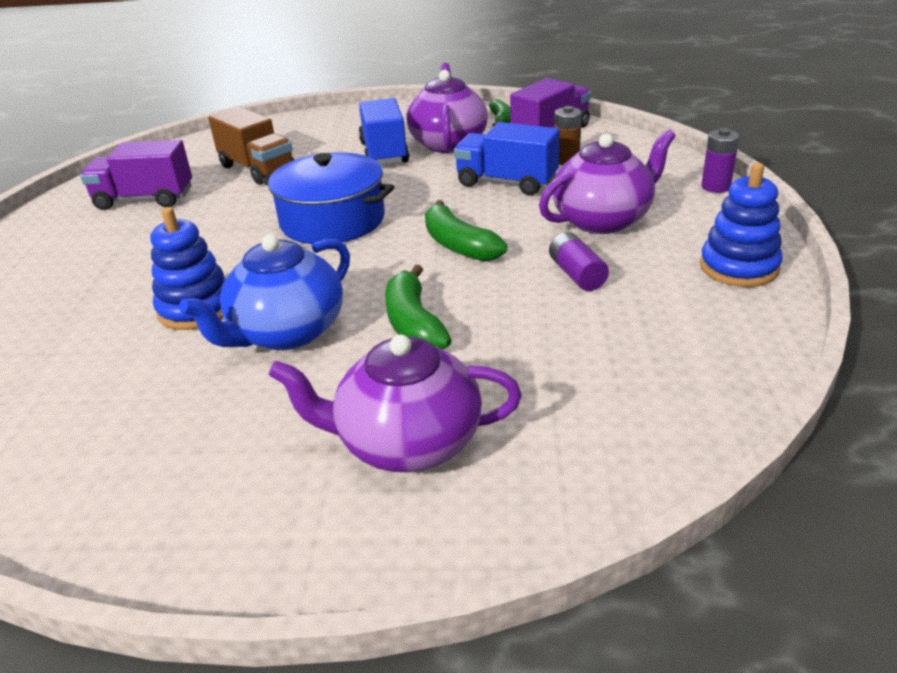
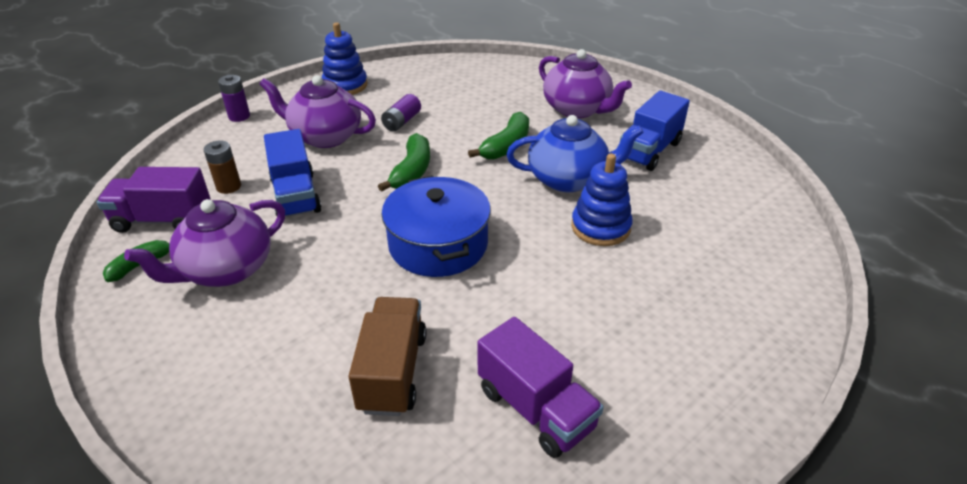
camera: 135 degrees left, 5 degrees up
(384, 153) = (280, 299): blue truck -> blue truck (649, 151)

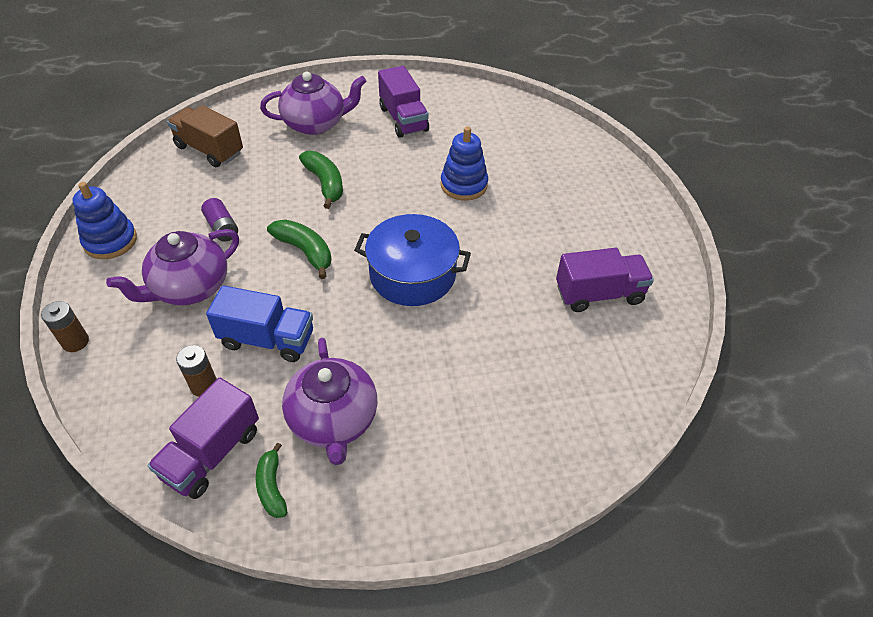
camera: 60 degrees left, 10 degrees up
(239, 116) = (75, 342): purple battery -> brown battery
(392, 372) = (525, 351): brown truck -> brown truck (209, 150)
(568, 179) = (398, 173): blue teapot -> none
(649, 151) = (403, 119): blue truck -> purple truck

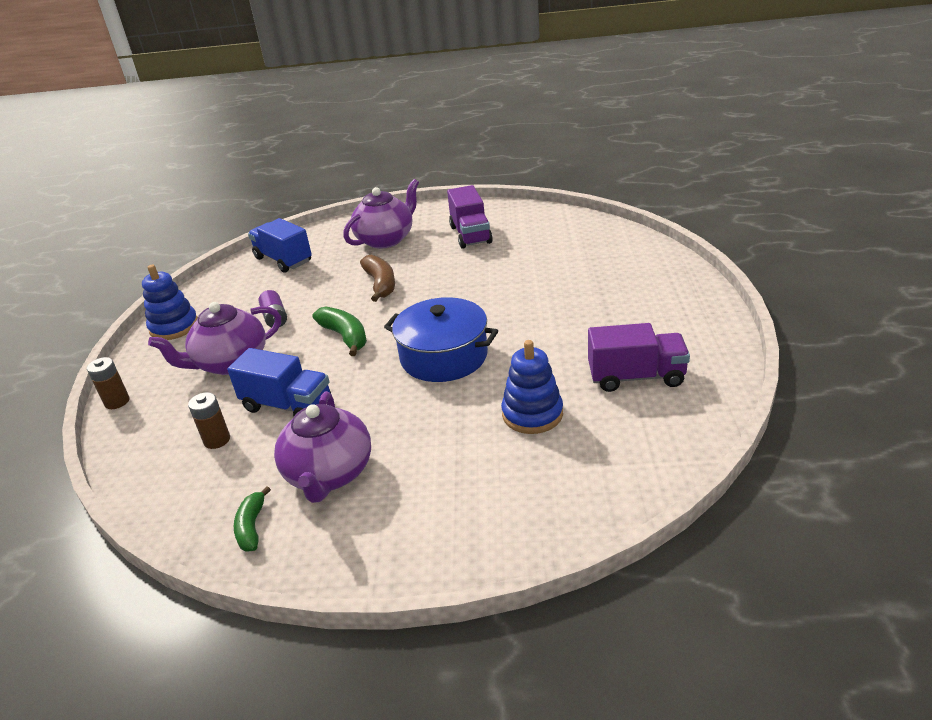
camera: 15 degrees right, 15 degrees down
(209, 150) = (283, 260): brown truck -> blue truck
(212, 453) = (205, 495): purple truck -> none
(316, 124) = (386, 239): purple teapot -> purple teapot turned 45 degrees counterclockwise
(325, 183) = (380, 284): green banana -> brown banana
(464, 185) = (516, 285): blue stacking toy -> blue stacking toy (532, 414)

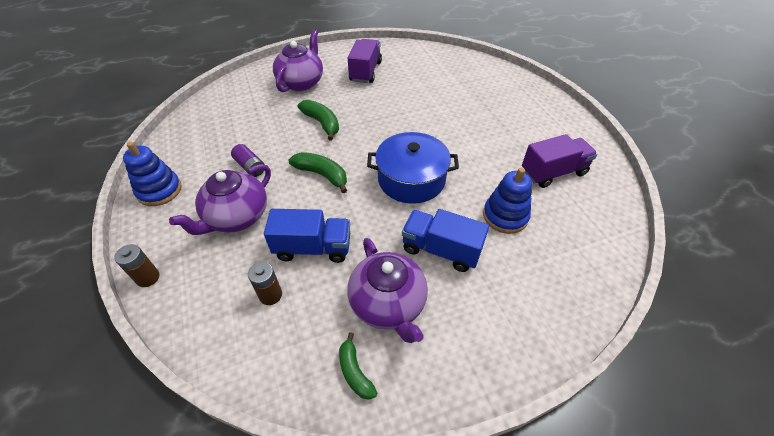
camera: 25 degrees left, 15 degrees up
(283, 260) = (224, 111): blue truck -> blue truck (441, 249)
(380, 284) = (322, 123): brown banana -> green banana
(470, 234) = (365, 71): purple truck -> purple truck turned 135 degrees counterclockwise

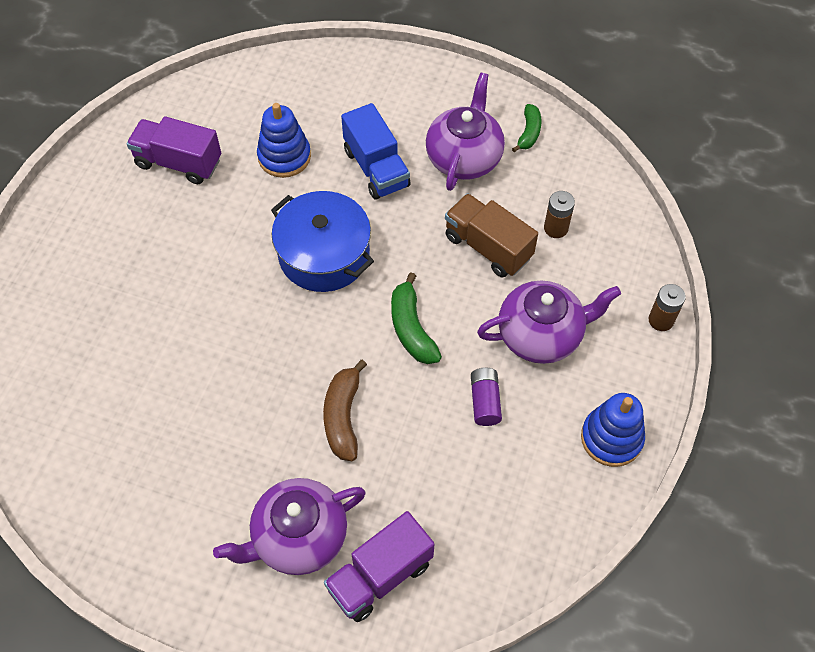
camera: 140 degrees left, 10 degrees up
(313, 248) = (488, 247): blue truck -> brown truck
(322, 123) = (343, 416): green banana -> brown banana
(365, 71) = (182, 489): purple truck -> purple truck (380, 576)

